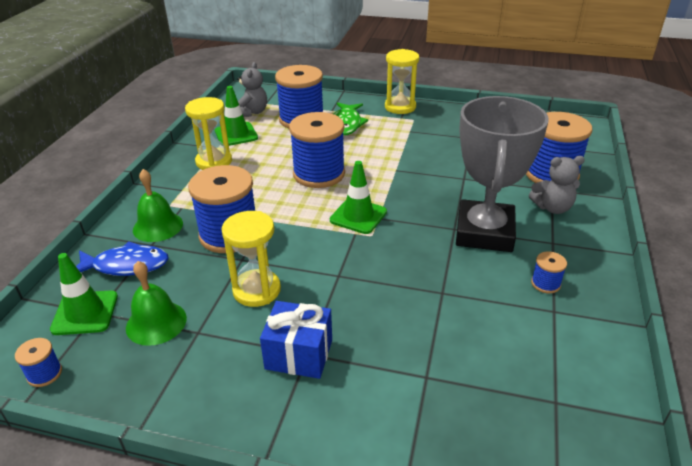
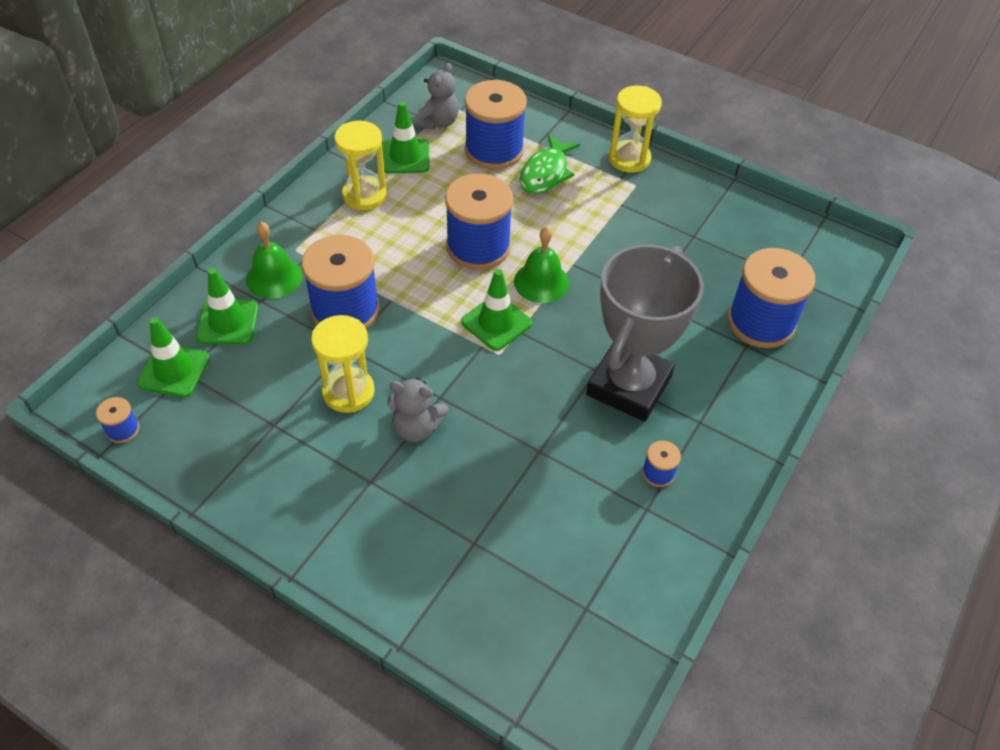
camera: 15 degrees right, 15 degrees up
(126, 265) = (228, 322): blue fish -> green traffic cone
(156, 322) = (238, 402): green bell -> green bell (541, 282)
(299, 354) = (361, 480): blue gift -> none
(552, 208) = (730, 373): grey teddy bear -> grey teddy bear (416, 427)

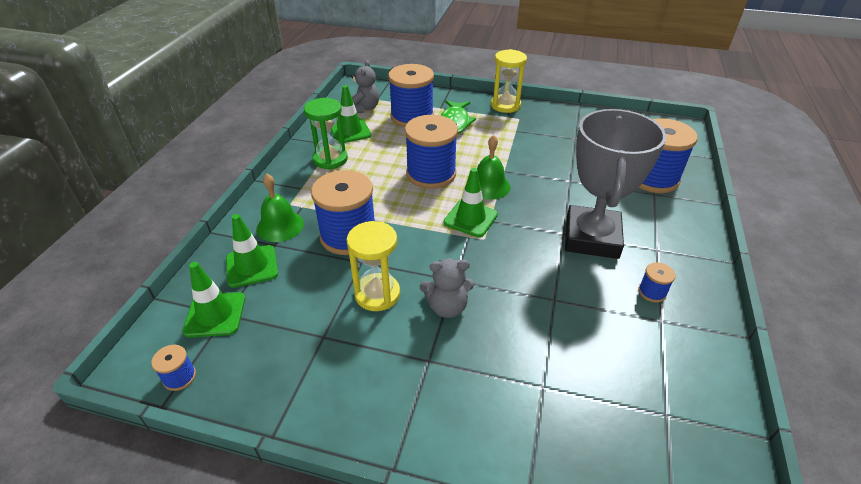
camera: 15 degrees left, 10 degrees down
(364, 195) = (330, 159): yellow hourglass -> green hourglass

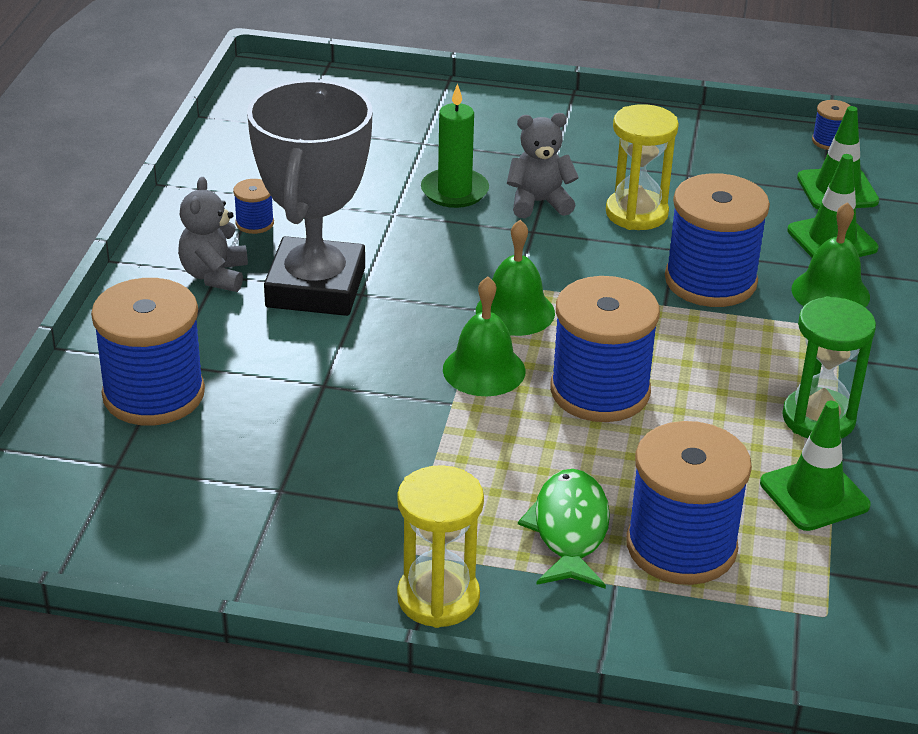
camera: 175 degrees right, 5 degrees down
(364, 108) = (815, 573): grey teddy bear -> grey teddy bear (214, 275)
(470, 218) = (515, 311): green traffic cone -> green bell
(511, 321) = (454, 191): none -> green candle

